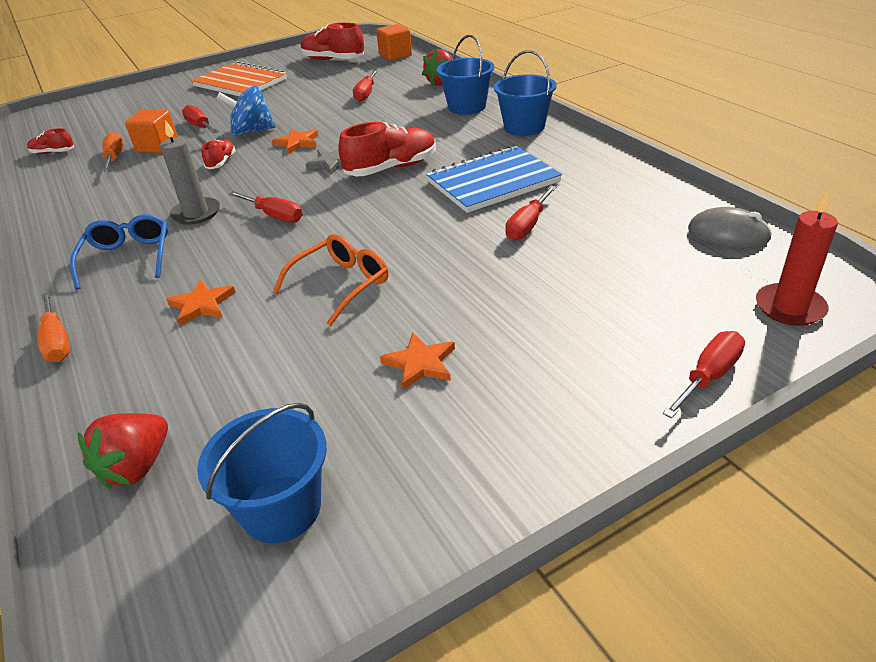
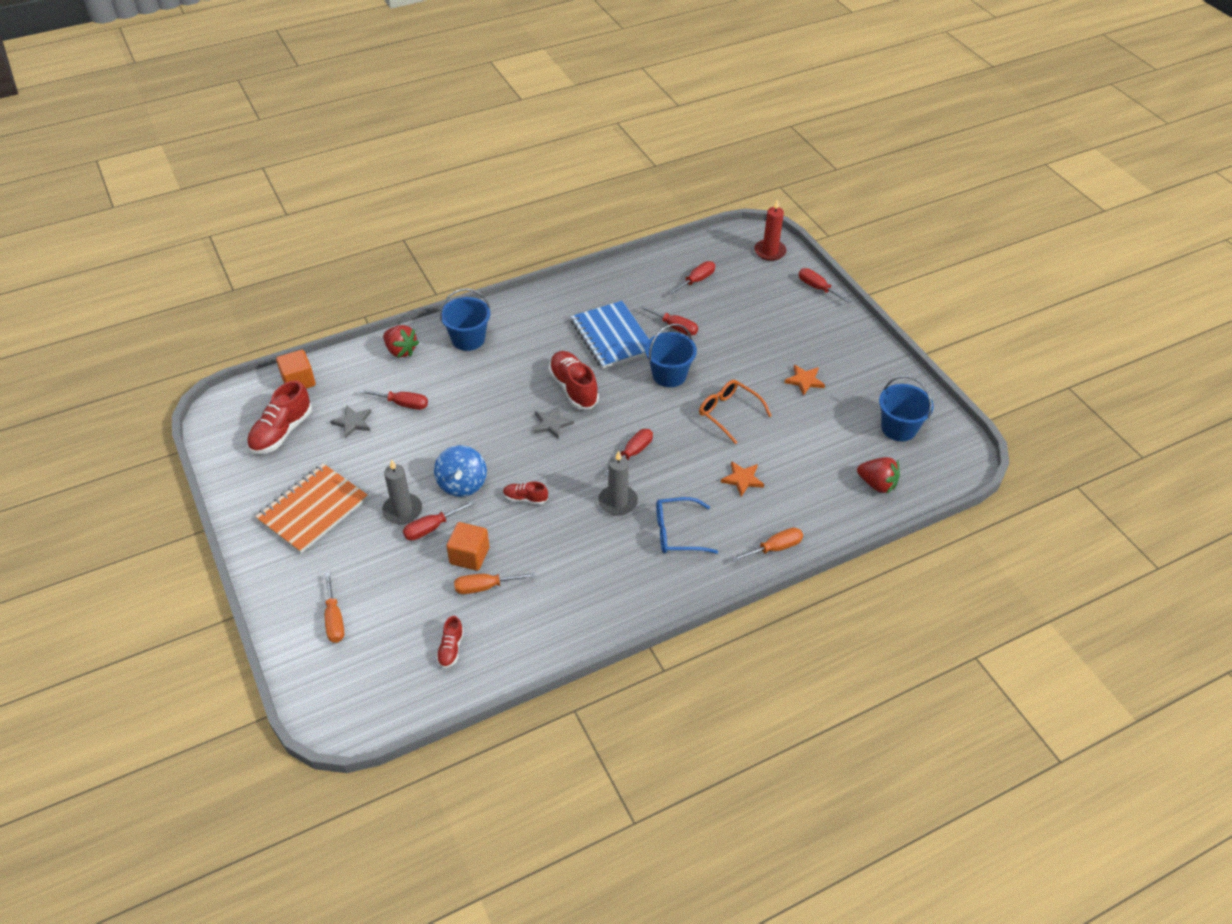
camera: 90 degrees left, 10 degrees up
(118, 107) = (334, 619): none -> orange screwdriver
(226, 113) = (402, 510): none -> grey candle
(297, 143) = (502, 448): orange star -> none
(342, 80) = (353, 422): none -> grey star
(524, 127) = (524, 311): blue bucket -> blue bucket (669, 375)
(650, 235) = (696, 281): none -> red screwdriver
(728, 234) = (701, 253): grey mouse -> none

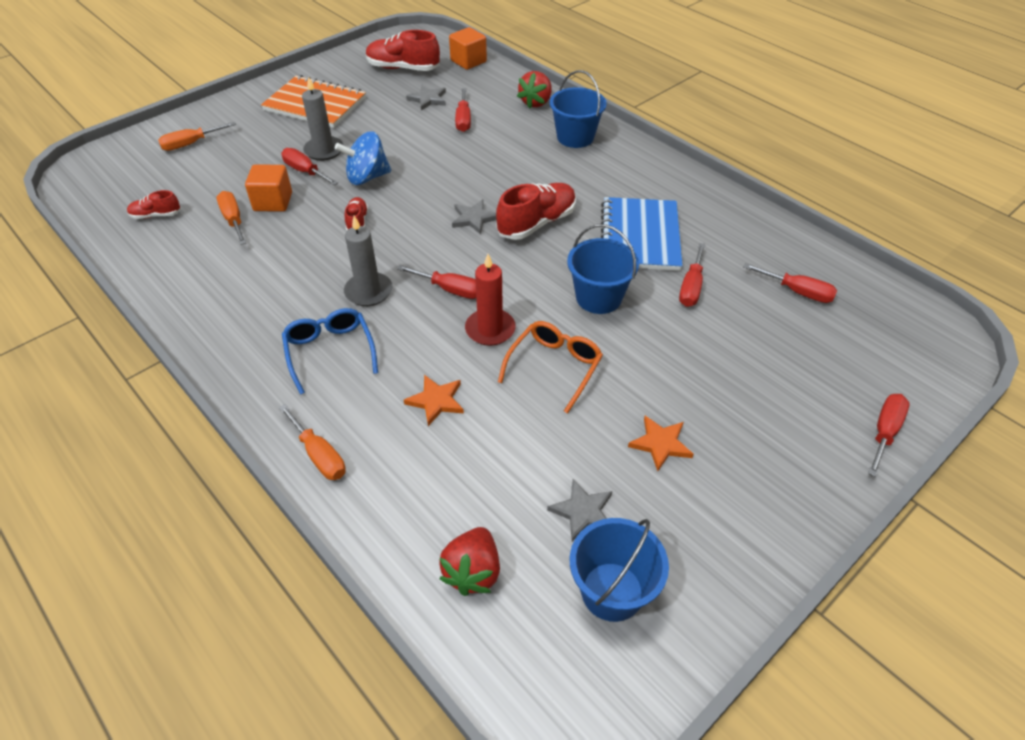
camera: 75 degrees right, 0 degrees up
(612, 337) = (640, 236): blue notebook -> blue notebook turned 45 degrees counterclockwise
(770, 251) = (924, 360): red candle -> red candle (490, 329)
(846, 427) = (583, 512): none -> grey star

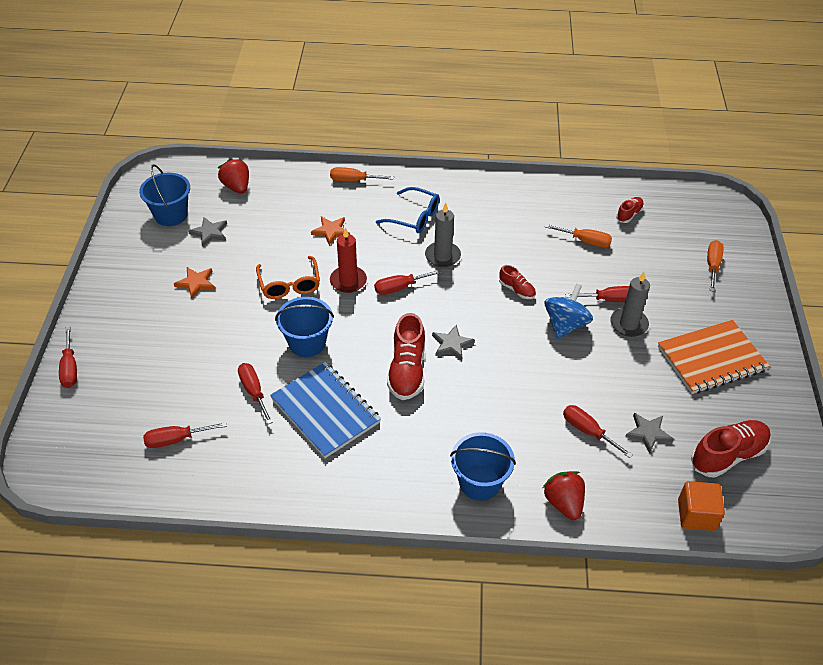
camera: 135 degrees right, 0 degrees up
(273, 202) = (586, 266): orange cube -> none

